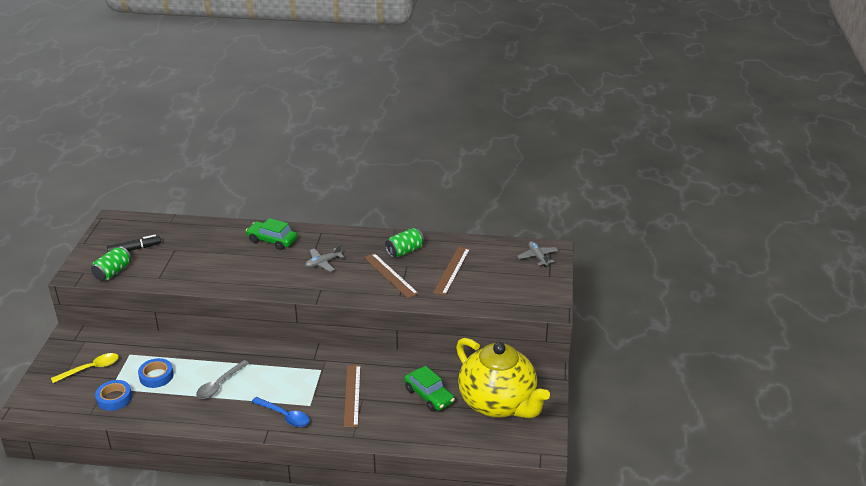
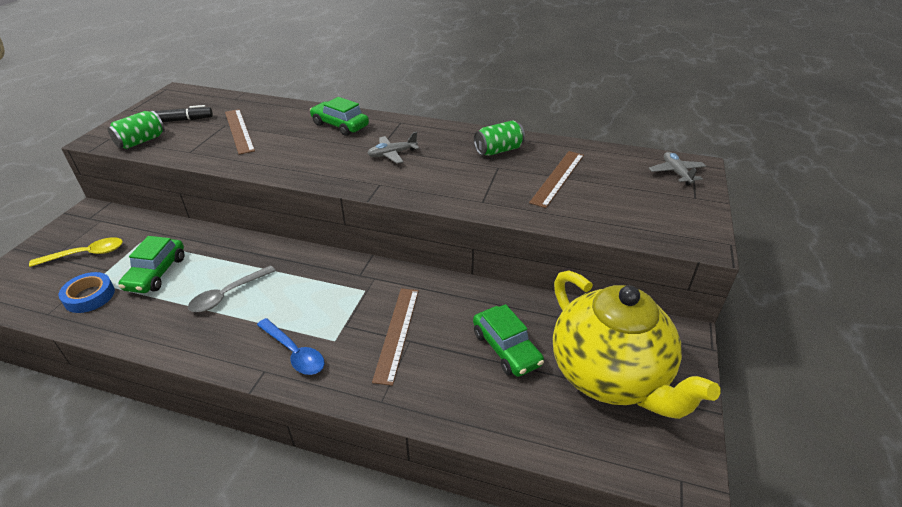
camera: 10 degrees right, 5 degrees up
(156, 376) = (156, 273): blue tape -> green car
(390, 275) = (475, 176): brown ruler -> brown ruler (239, 131)

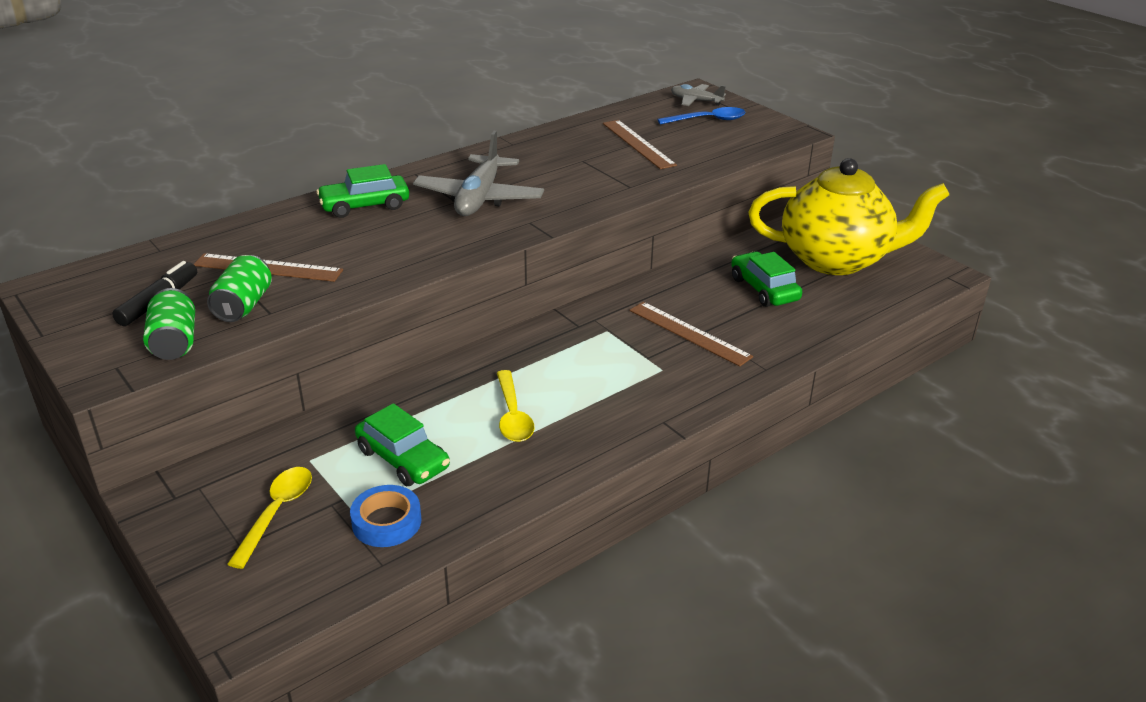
camera: 55 degrees left, 5 degrees down
(228, 295) = (513, 415): grey spoon -> yellow spoon
(294, 353) = (656, 397): blue spoon -> blue spoon (708, 120)
(392, 154) = (479, 198): grey plane -> grey plane, size x1.84
(498, 150) = (553, 149): green can -> green can (243, 305)
(506, 348) = (764, 289): green car -> green car turned 120 degrees counterclockwise

